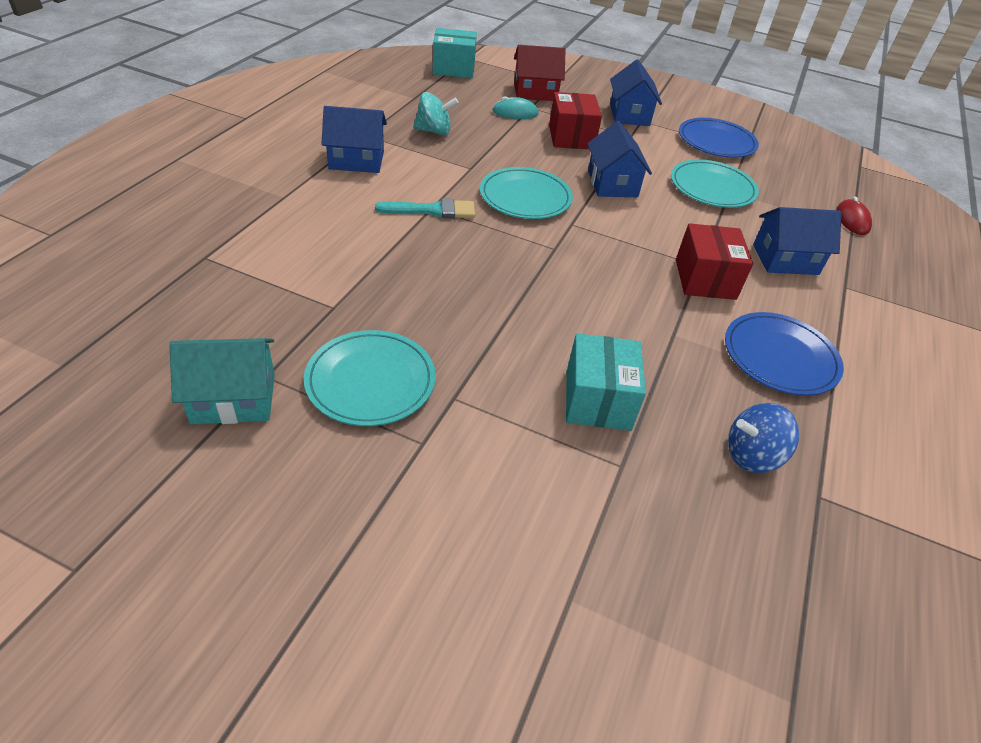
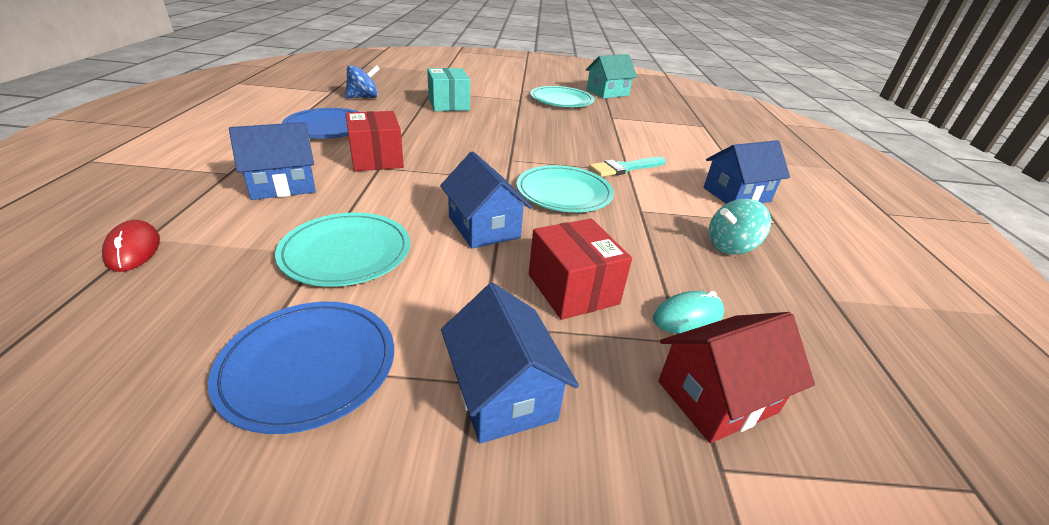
camera: 160 degrees right, 10 degrees down
(453, 68) = (919, 416): turquoise box -> none

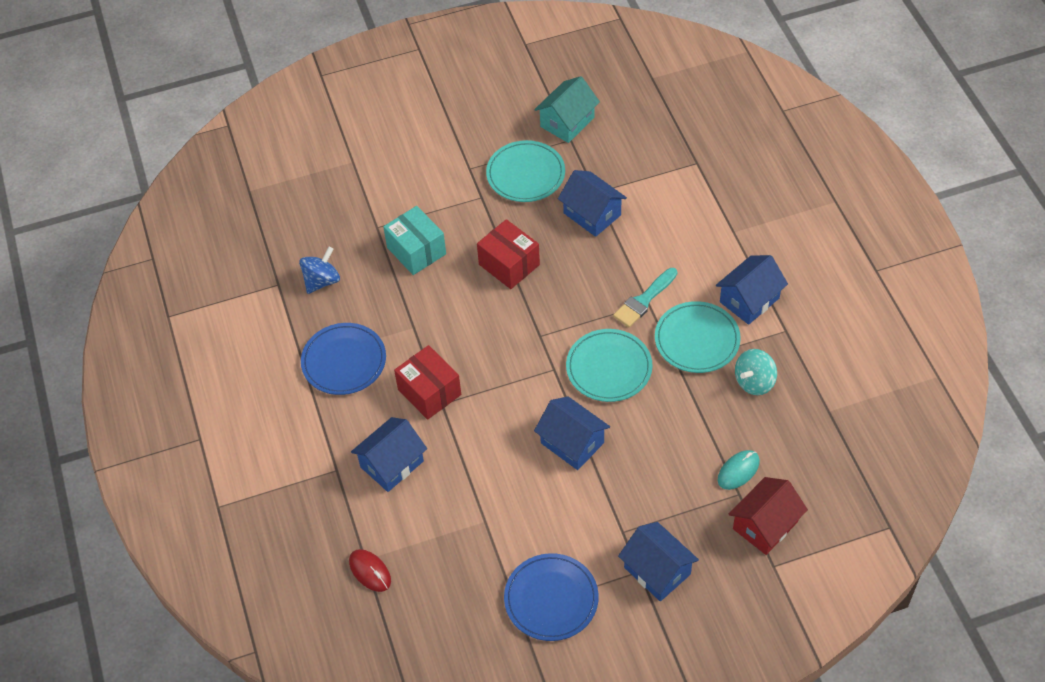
camera: 15 degrees left, 20 degrees up
(346, 252) = (500, 512): turquoise plate -> turquoise plate (697, 340)
(572, 289) = (661, 478): red box -> red box (509, 264)
(602, 124) = (592, 214): none -> blue house

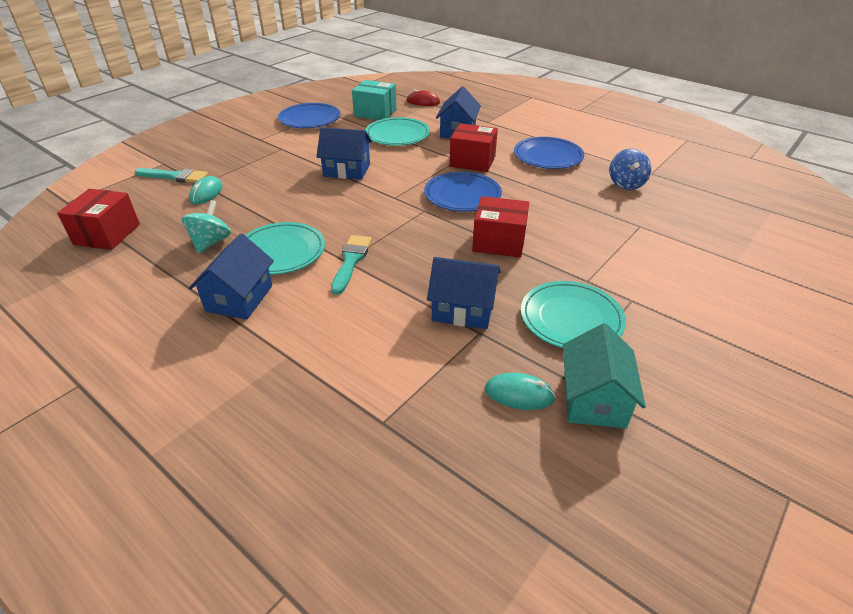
camera: 145 degrees right, 15 degrees down
(416, 251) = (586, 223): turquoise box -> turquoise box (375, 113)
(487, 340) = (462, 195): none -> blue plate
(606, 143) = (519, 394): none -> turquoise mouse
(609, 368) = (350, 211): turquoise plate -> turquoise plate (397, 135)
(657, 570) = (248, 142): blue house -> none
(765, 525) = (175, 176): red house -> turquoise brush
(849, 442) = (107, 234): none -> red box

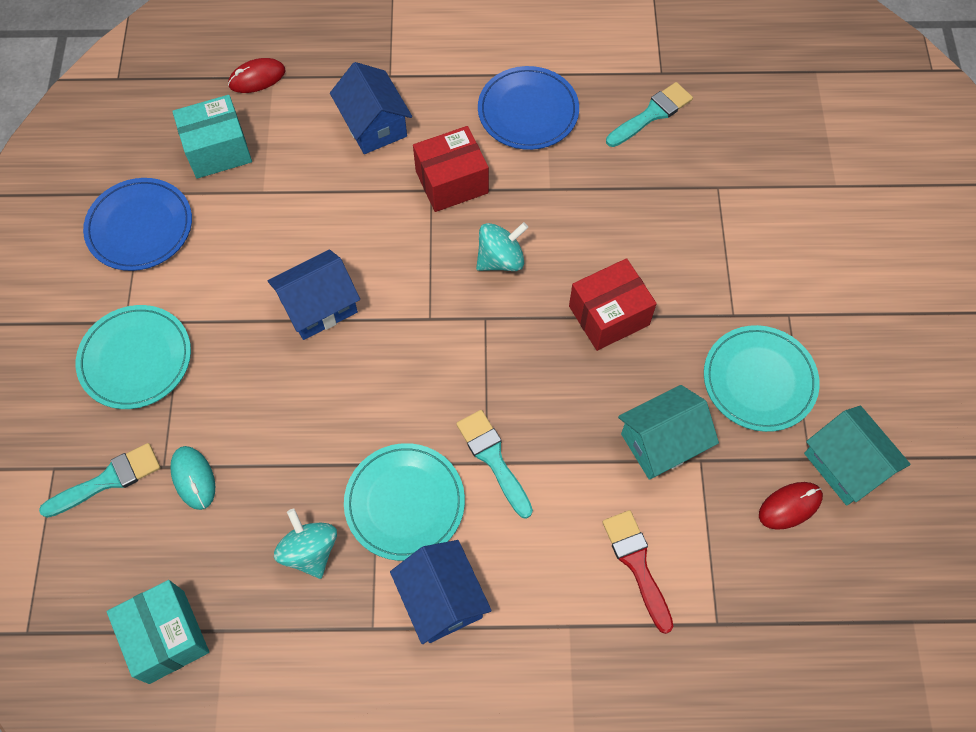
camera: 40 degrees left, 25 degrees up
(107, 234) = (166, 636): red box -> turquoise box
(369, 355) = (637, 564): none -> red brush
(397, 135) = (303, 185): turquoise plate -> turquoise plate (135, 359)
(462, 195) = (500, 259): blue plate -> turquoise spinning top
(463, 309) = (662, 442): blue house -> turquoise house
(519, 394) = (790, 506): turquoise mouse -> red mouse
(626, 184) = (652, 114): blue spinning top -> turquoise brush

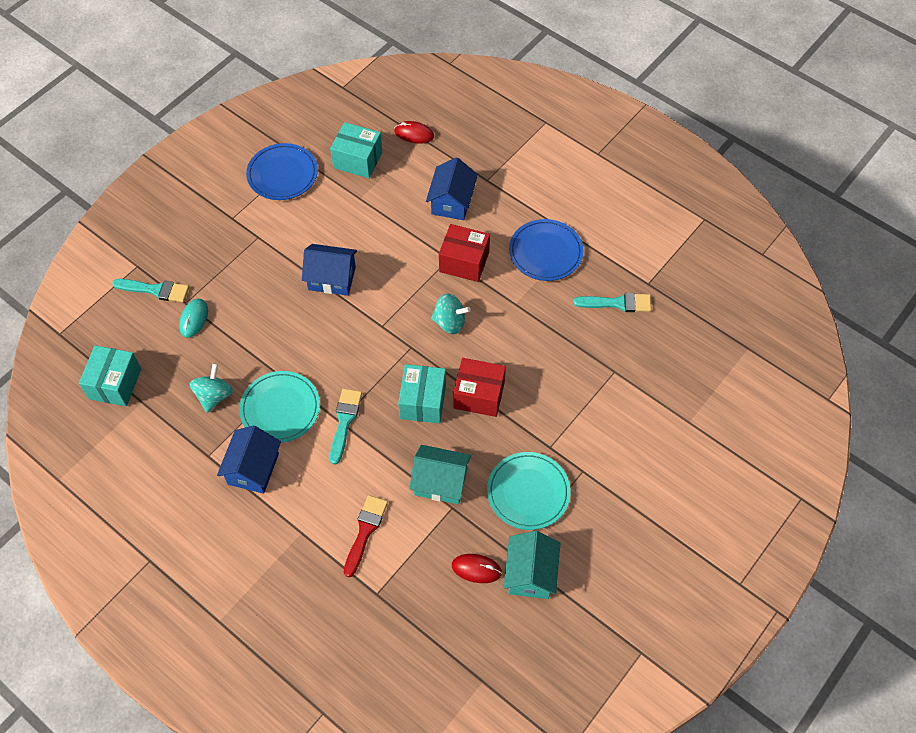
camera: 40 degrees right, 5 degrees down
(135, 359) = (220, 240): turquoise plate -> none
(557, 368) = (423, 401): none -> turquoise box

